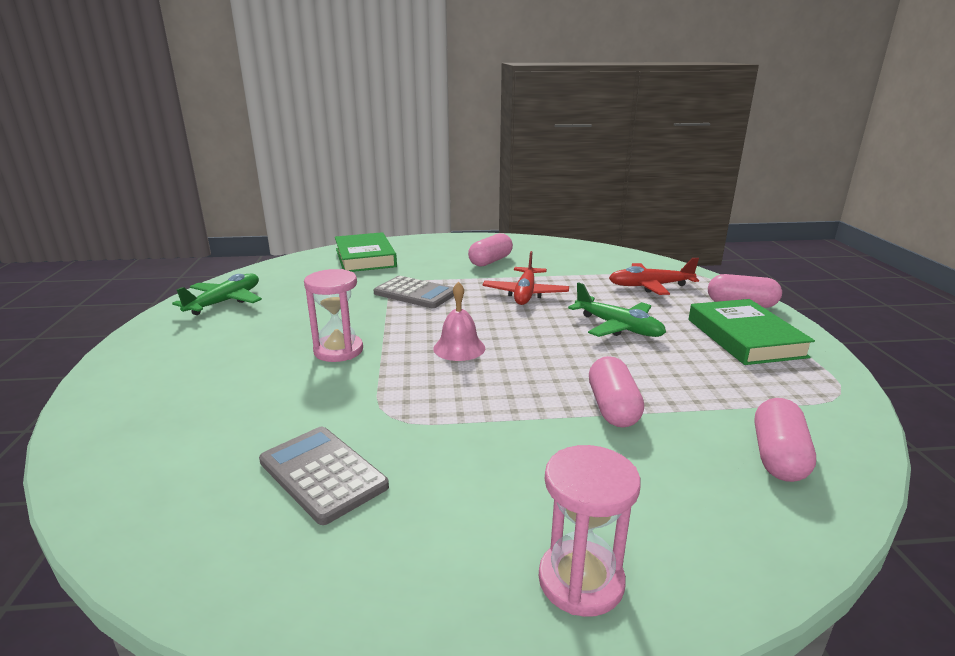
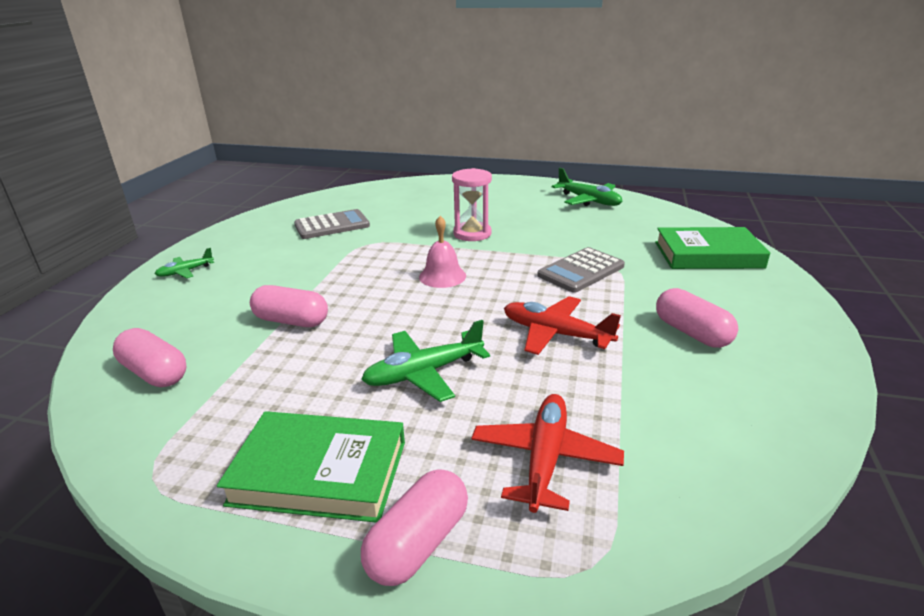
camera: 110 degrees right, 5 degrees up
(581, 581) = (185, 272): pink hourglass -> green plane

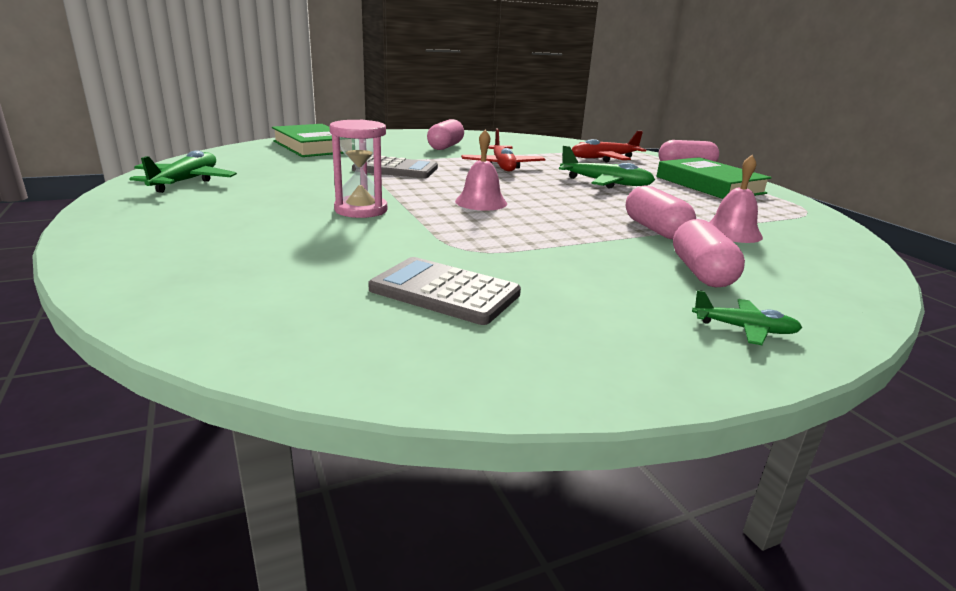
camera: 130 degrees left, 5 degrees down
(155, 373) = (804, 247): pink capsule -> pink capsule (701, 273)
(228, 356) = (732, 232): none -> pink bell

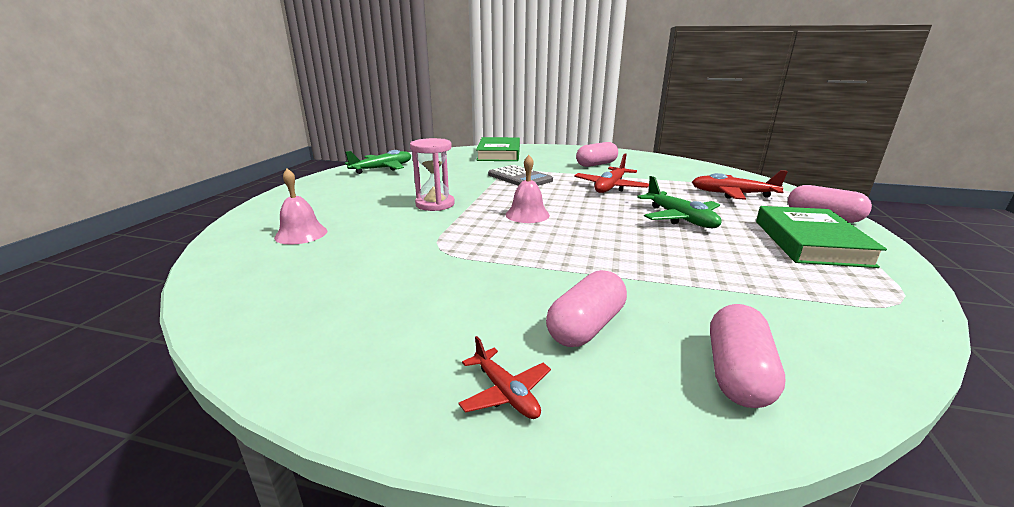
camera: 40 degrees right, 0 degrees up
(444, 292) = (362, 275): grey calculator -> none
(655, 230) = (632, 273): pink capsule -> pink capsule (737, 374)
(732, 232) = (718, 299): pink bell -> pink bell (301, 234)
(744, 329) = (506, 393): green plane -> red plane

